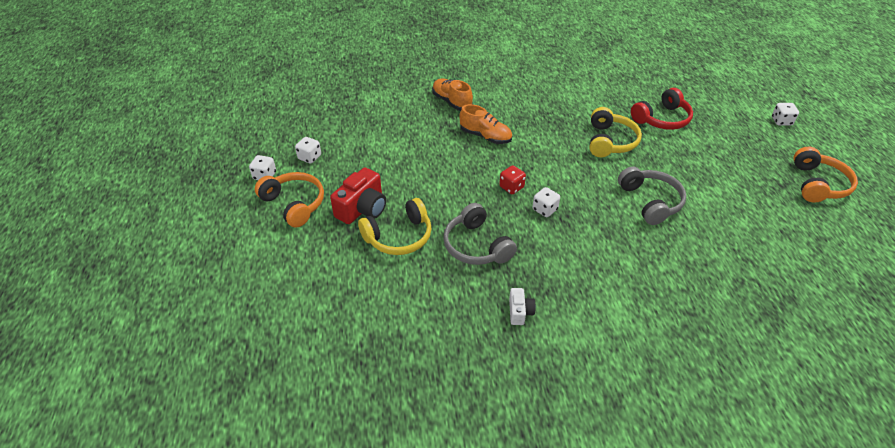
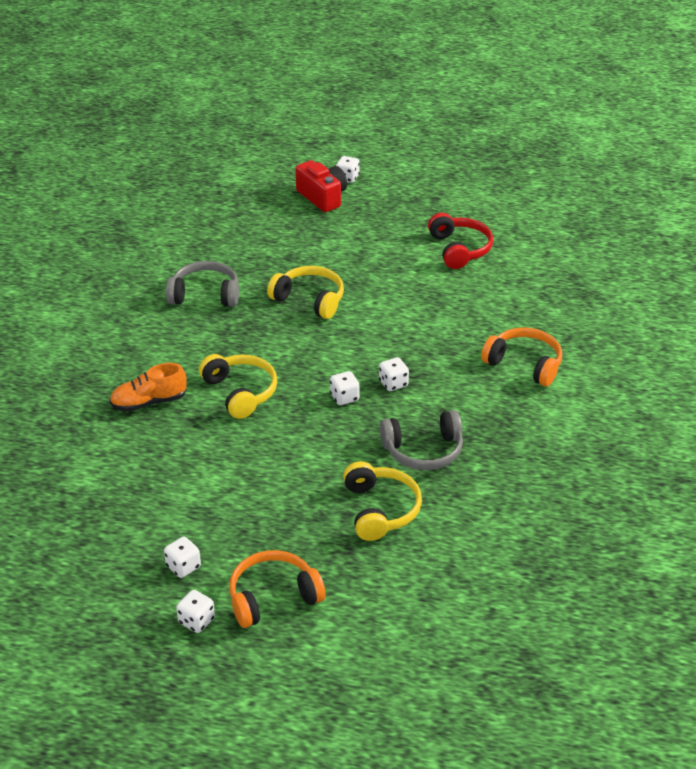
camera: 70 degrees left, 5 degrees down
(362, 209) = (316, 532): red camera -> red camera (322, 197)
(485, 136) = (241, 392): orange shoe -> yellow headphones
(511, 187) = (344, 397): red dice -> white dice
(519, 312) = (526, 445): white camera -> none
(650, 201) = (418, 307): grey headphones -> grey headphones (205, 294)
(662, 119) = (295, 250): red headphones -> red headphones (459, 249)
(818, 184) = (448, 199): orange headphones -> orange headphones (524, 364)

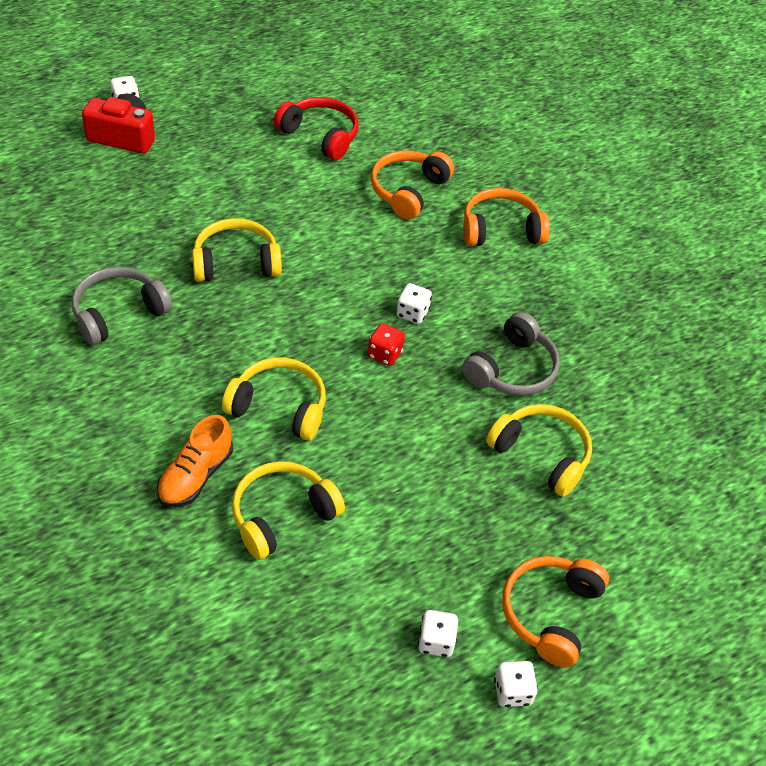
camera: 45 degrees left, 10 degrees up
(173, 449) = (282, 515): none -> yellow headphones
(344, 397) = (385, 354): white dice -> red dice
(483, 309) = (408, 191): none -> orange headphones

